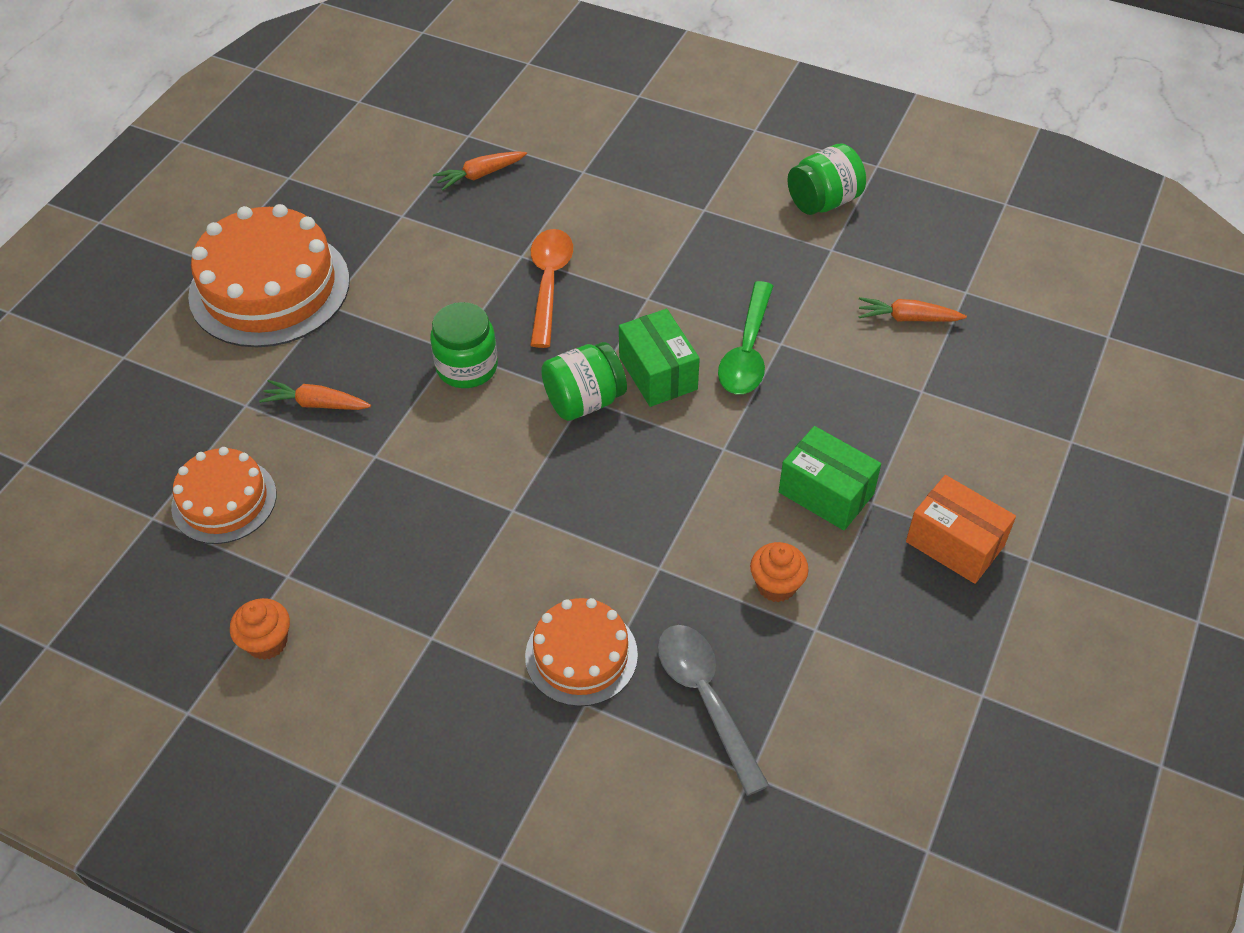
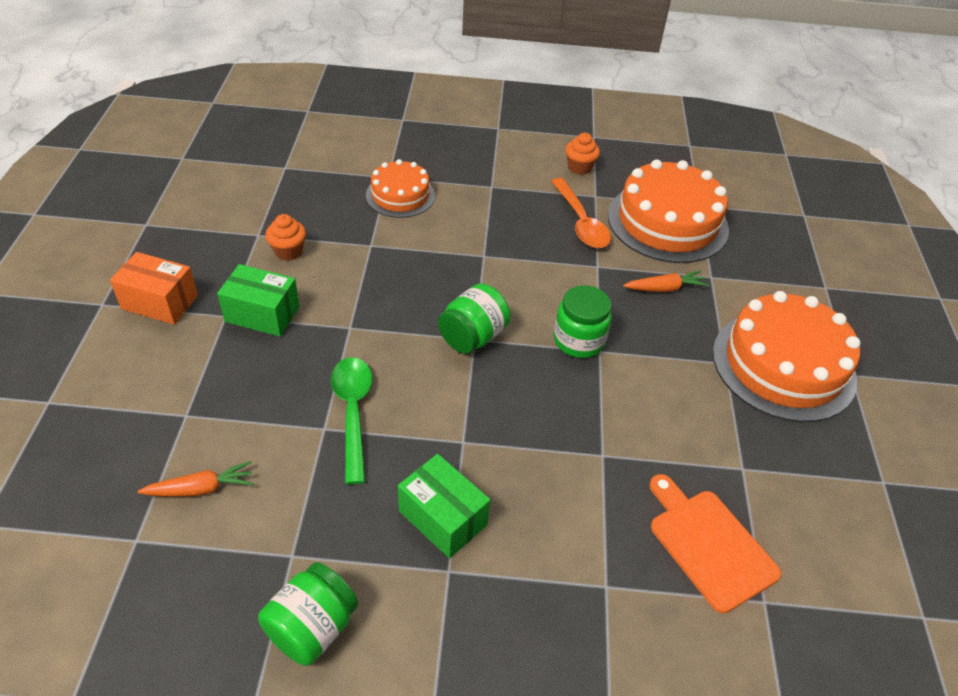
camera: 155 degrees right, 5 degrees down
(224, 500) = (667, 222): orange cake -> orange cake, size x1.74
(480, 175) = (709, 544): orange carrot -> orange cutting board
(549, 283) = (559, 432): orange spoon -> orange spoon (580, 222)
(658, 373) = (424, 373): green box -> green box (442, 518)
(706, 699) = (319, 191): grey spoon -> none

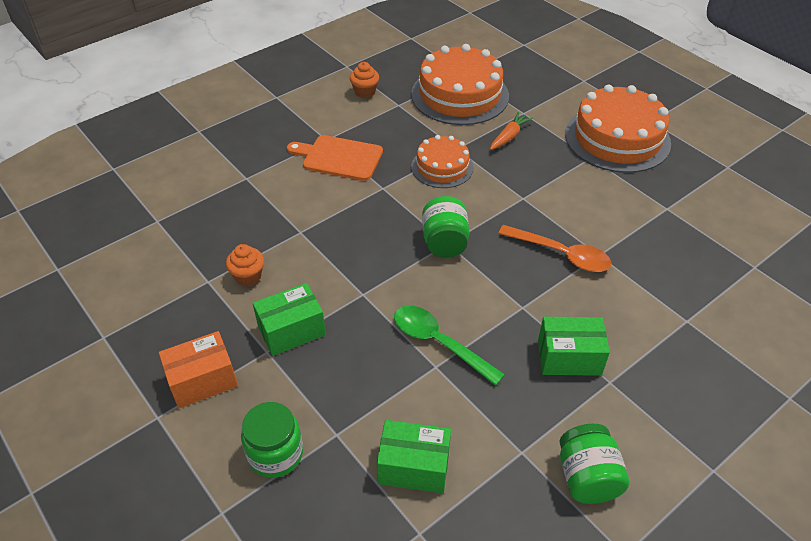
camera: 40 degrees left, 0 degrees up
(201, 488) = (414, 467): orange carrot -> green box
(400, 195) = (273, 185): orange cake -> orange cake (442, 167)
(579, 340) = (504, 200): green jar -> green jar (275, 454)
(580, 222) = (411, 127): orange spoon -> orange spoon (561, 254)
(709, 544) = (701, 259): orange cutting board -> orange cutting board (339, 157)

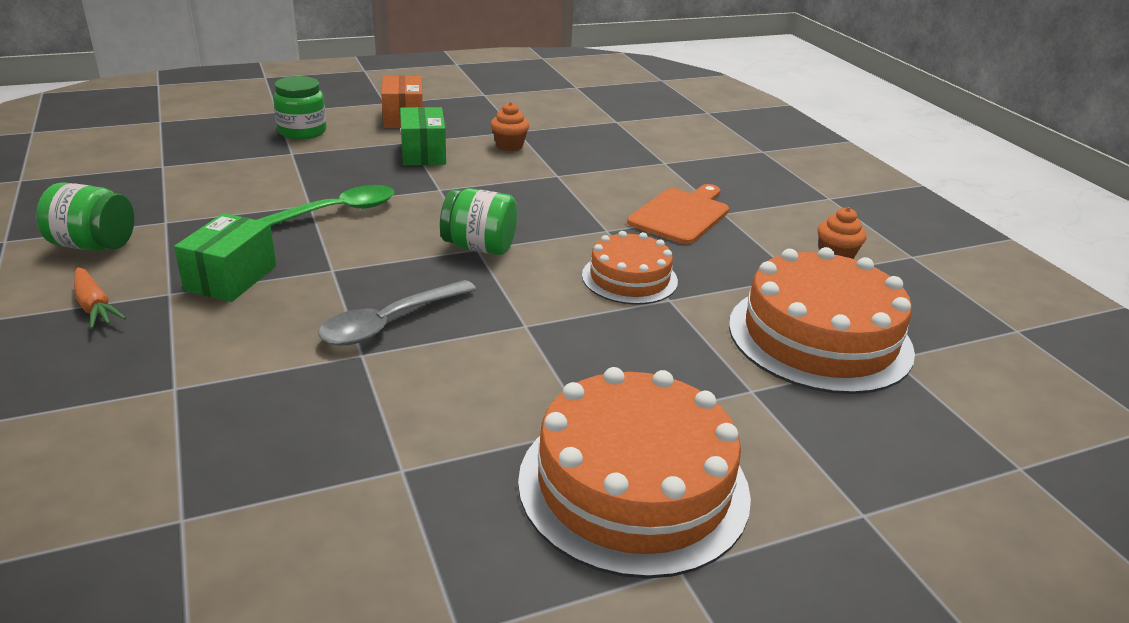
camera: 105 degrees right, 15 degrees down
(414, 467) = (220, 175): green box -> none
(509, 136) = (684, 355): orange carrot -> orange carrot (94, 306)
(561, 254) = (390, 322): orange spoon -> grey spoon

